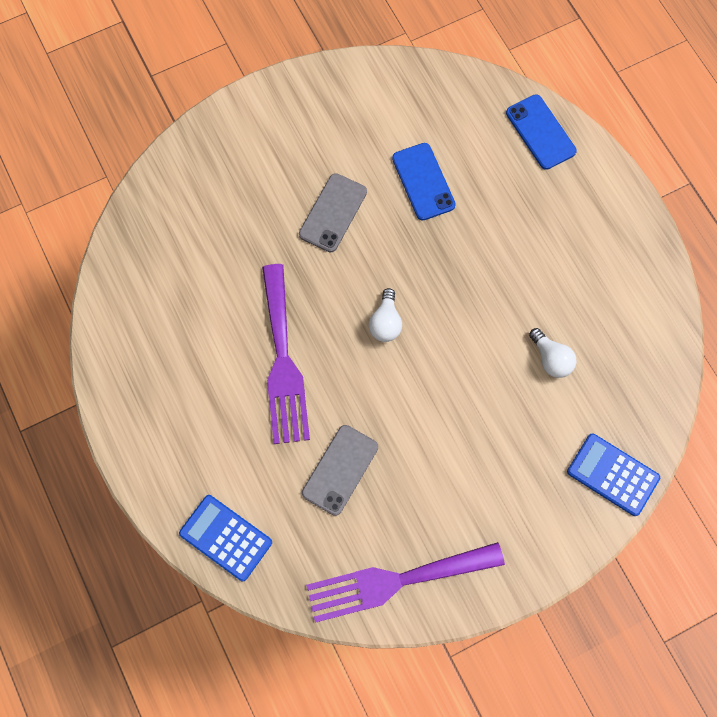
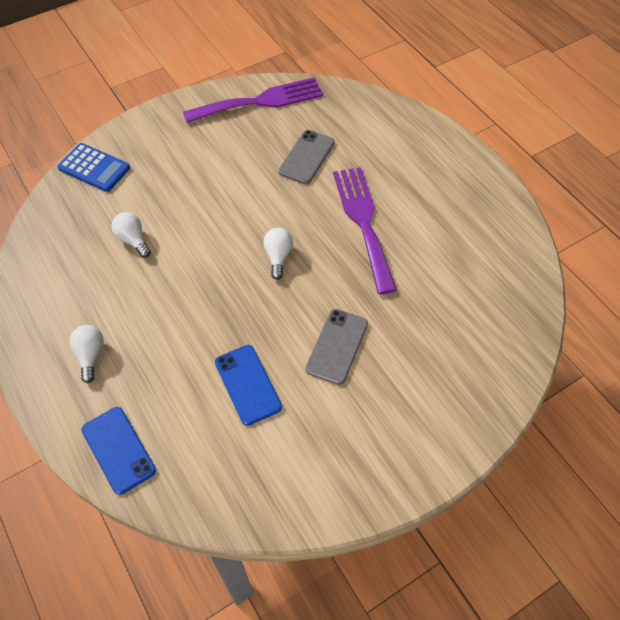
camera: 175 degrees right, 15 degrees down
(226, 537) = (385, 115): blue calculator -> none
(579, 223) = (90, 355): none -> white light bulb

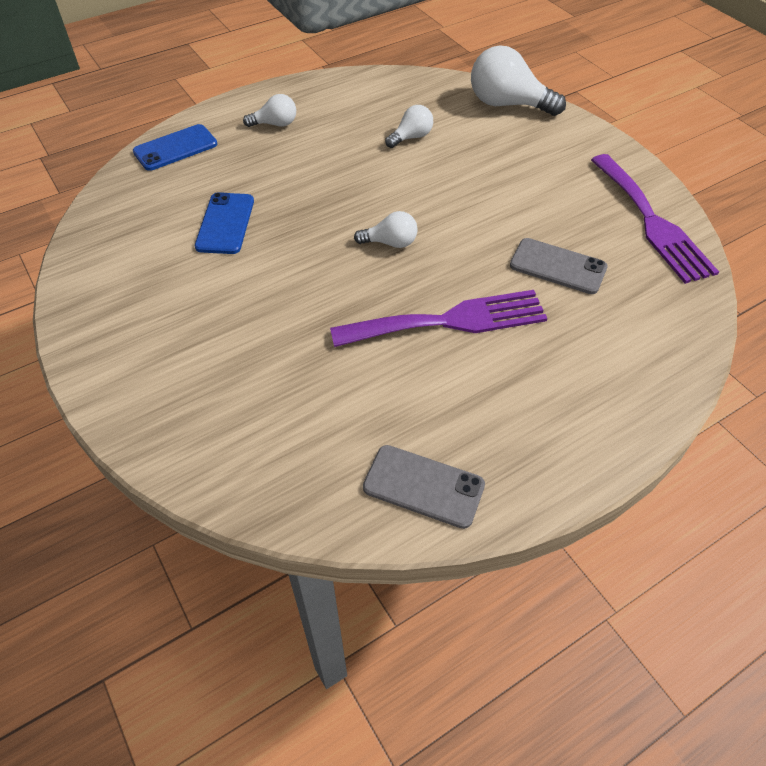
camera: 90 degrees right, 5 degrees down
(94, 168) = (507, 104): blue calculator -> white light bulb
(247, 384) = (225, 223): blue phone -> blue phone turned 60 degrees counterclockwise
(337, 346) = (261, 292): grey phone -> grey phone (423, 486)

